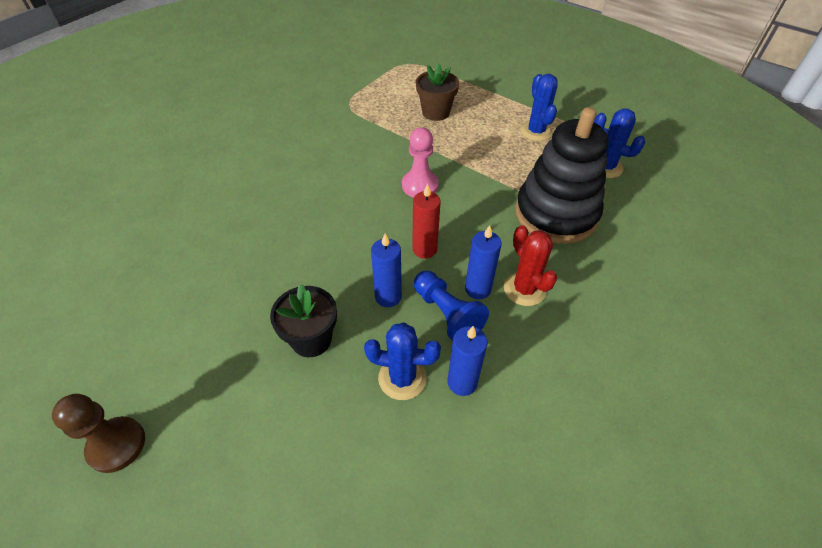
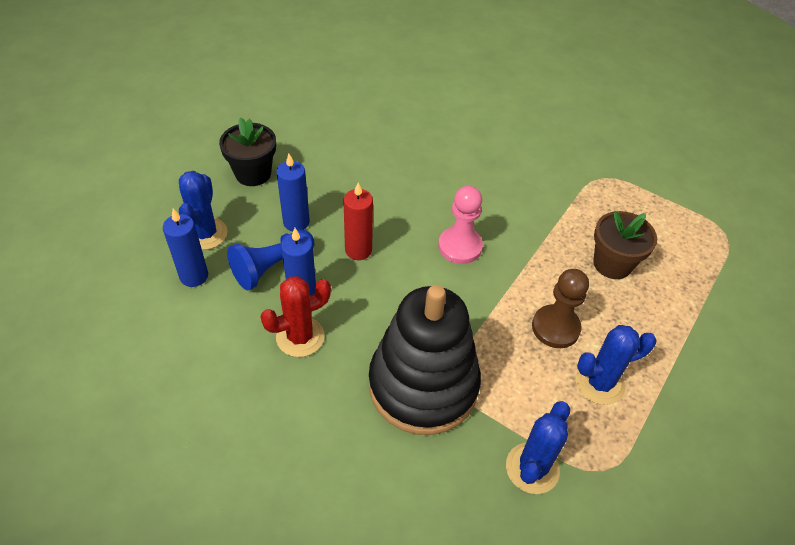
camera: 85 degrees right, 0 degrees up
(116, 445) = (179, 87): brown pawn -> brown pawn (555, 328)

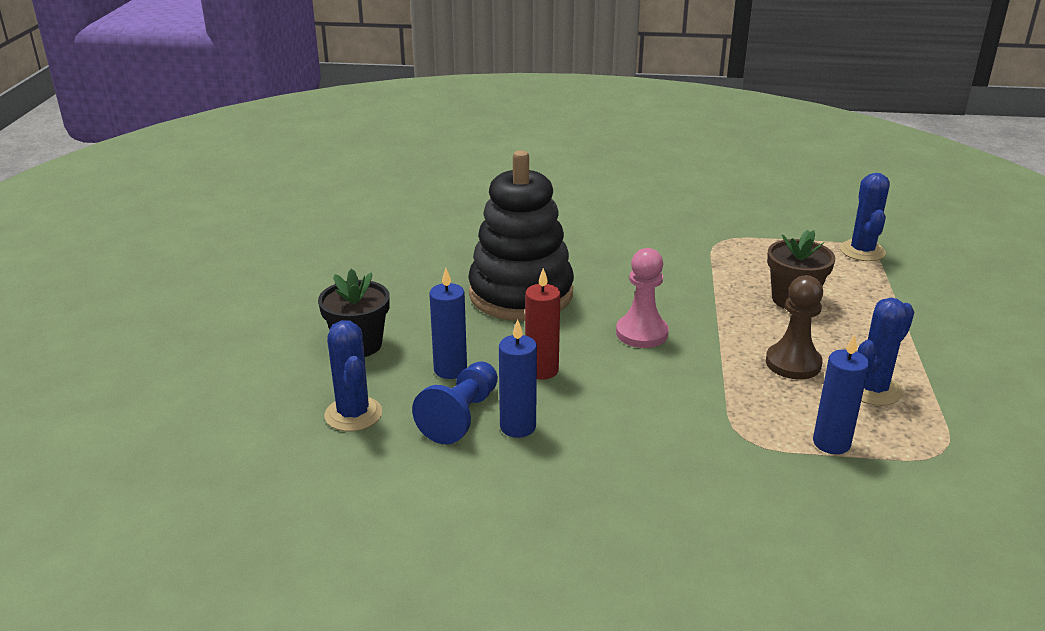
camera: 25 degrees left, 20 degrees down
(194, 276) = (376, 455): blue candle -> blue candle (831, 443)
(300, 337) = (552, 463): red cactus -> none
(423, 385) = (717, 454): black stacking toy -> black stacking toy (521, 294)
(532, 468) = (882, 476): blue cactus -> blue cactus (862, 251)

